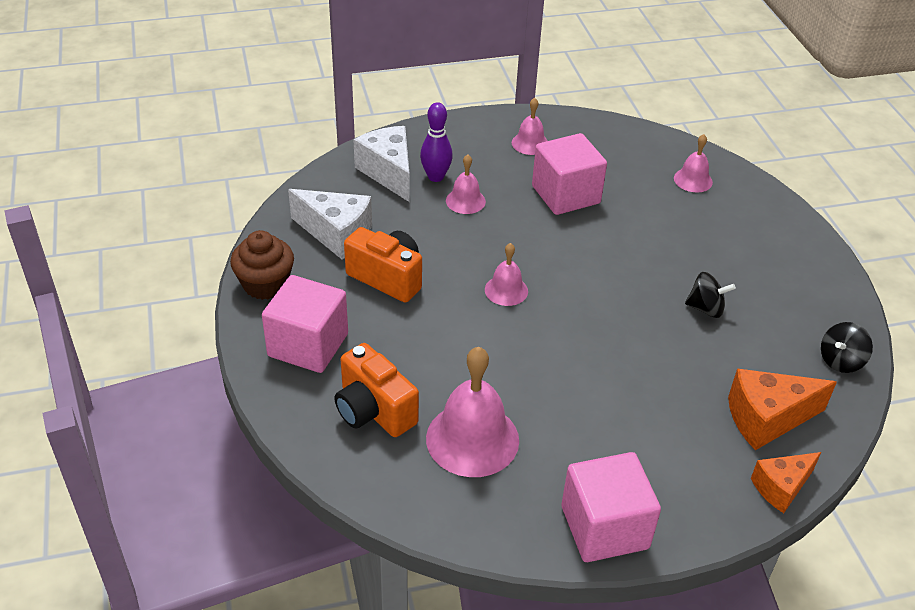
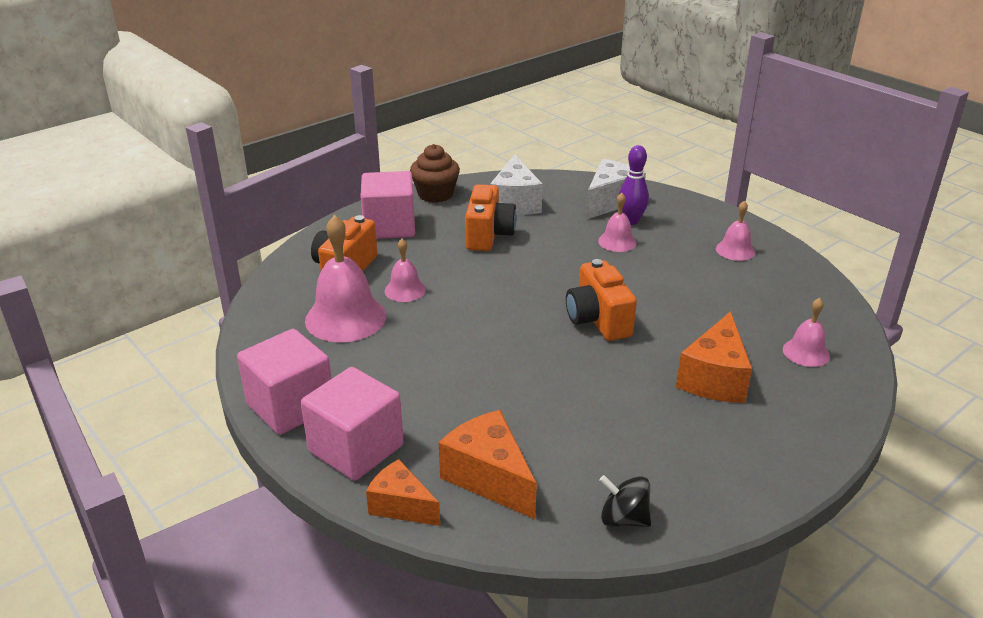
camera: 65 degrees right, 10 degrees down
(506, 290) = (527, 289): pink bell -> pink bell (405, 290)
(565, 195) = (686, 286): pink cube -> pink cube (356, 448)
(585, 267) = (598, 320): none -> orange camera
(701, 240) = (714, 378): none -> orange cheese
(706, 308) = (613, 404): black spinning top -> none

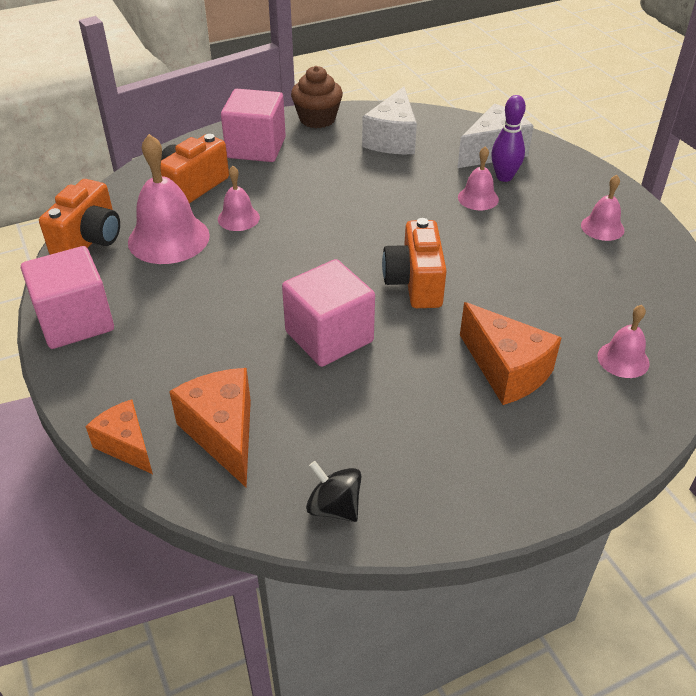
camera: 15 degrees right, 10 degrees up
(356, 448) = (113, 377): pink cube -> pink cube (329, 336)
(488, 235) = (348, 171): orange camera -> orange camera (89, 240)
(714, 378) = (506, 370): orange cheese -> orange cheese turned 75 degrees counterclockwise

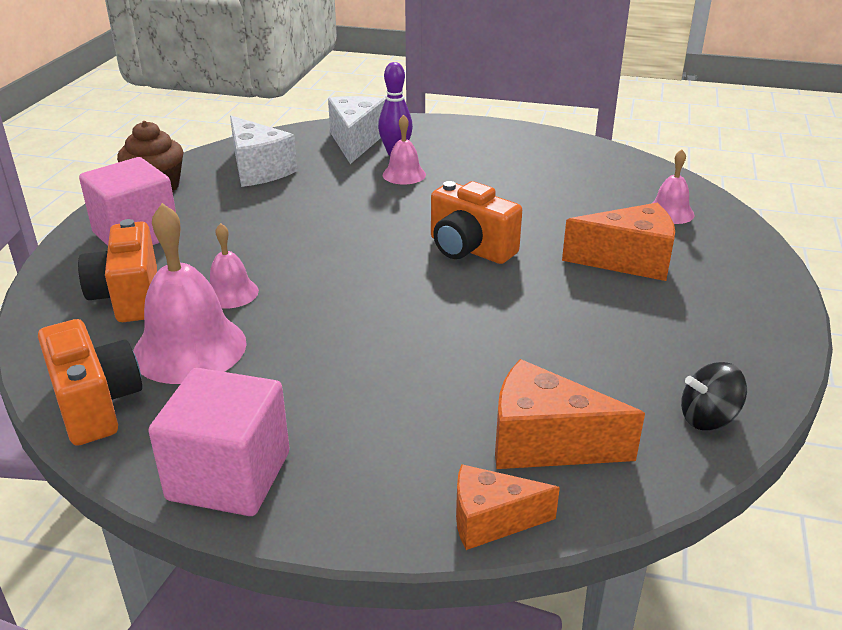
camera: 50 degrees left, 10 degrees down
(329, 336) = (482, 321): pink cube -> none
(602, 227) = (516, 150): pink bell -> none

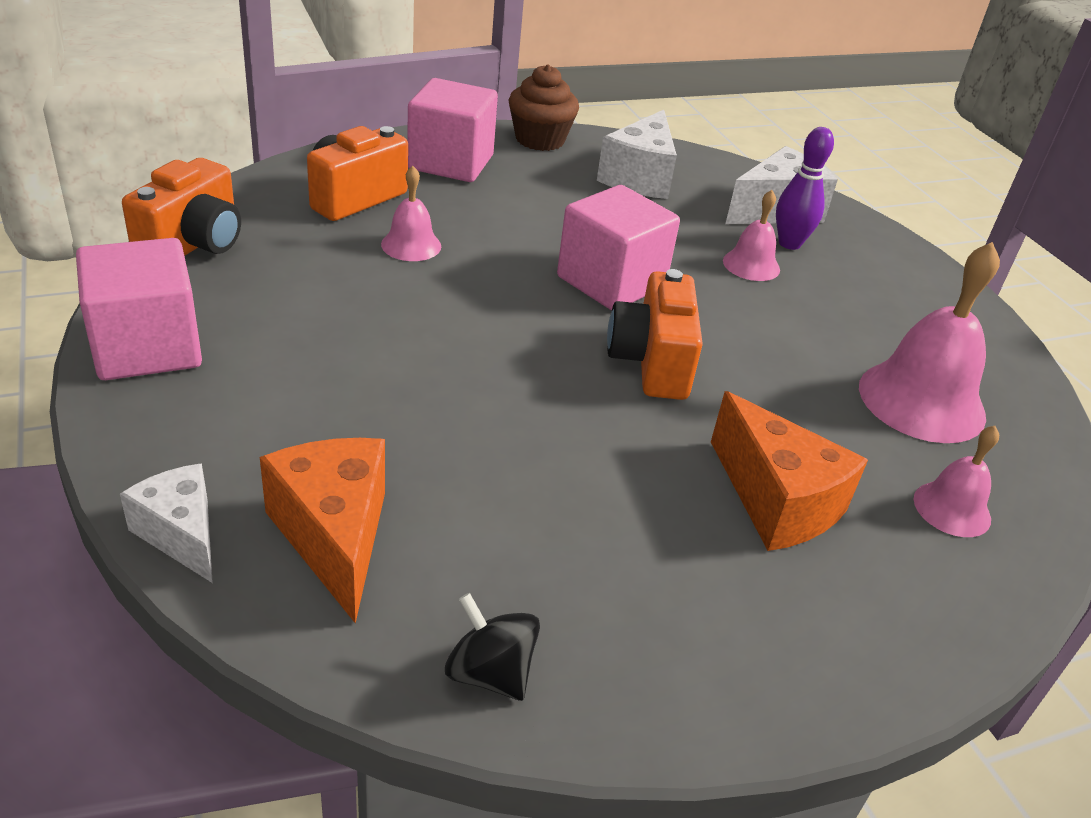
camera: 50 degrees right, 5 degrees up
(189, 348) = (307, 257): pink bell -> pink bell (921, 401)
(369, 229) = (611, 282): none -> pink cube
(491, 521) = (181, 534): orange cheese -> white cheese

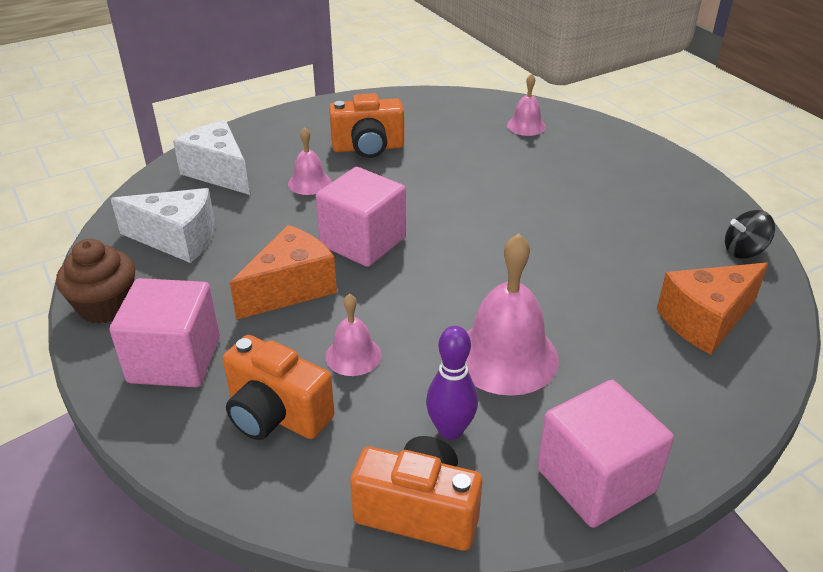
camera: 95 degrees left, 0 degrees up
(181, 534) = (757, 386): white cheese -> none
(490, 672) = (744, 251): black spinning top -> black spinning top turned 45 degrees clockwise
(651, 362) = (456, 219): orange camera -> orange camera (368, 148)
(776, 501) = (558, 173): orange cheese -> orange cheese (291, 289)
(789, 243) = (270, 167): purple bowling pin -> purple bowling pin (450, 430)
(921, 401) = (438, 128): pink bell -> pink bell (506, 356)

